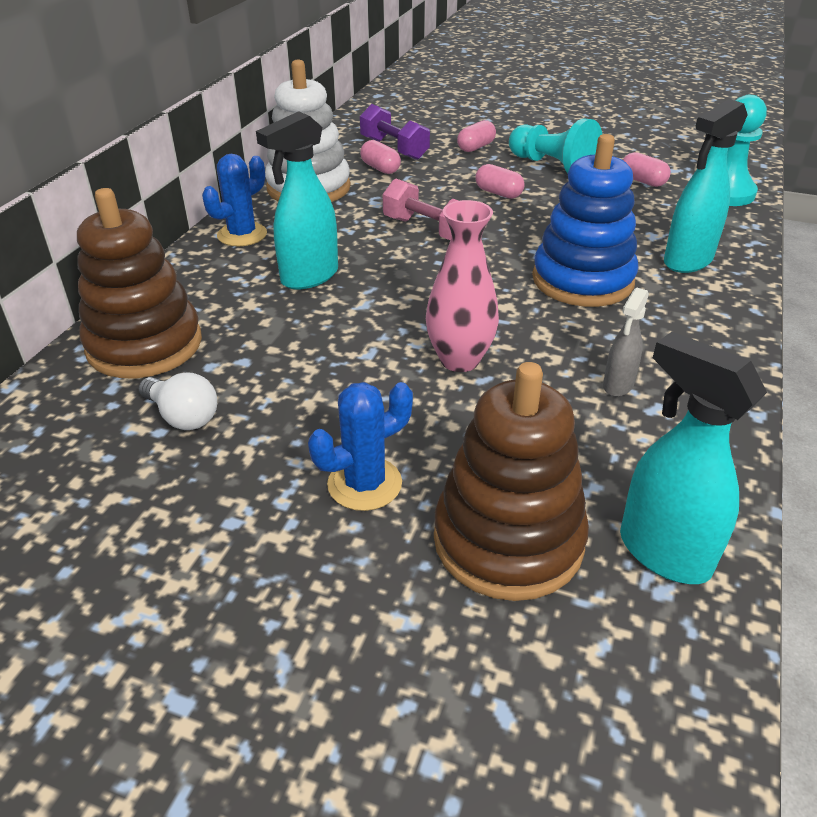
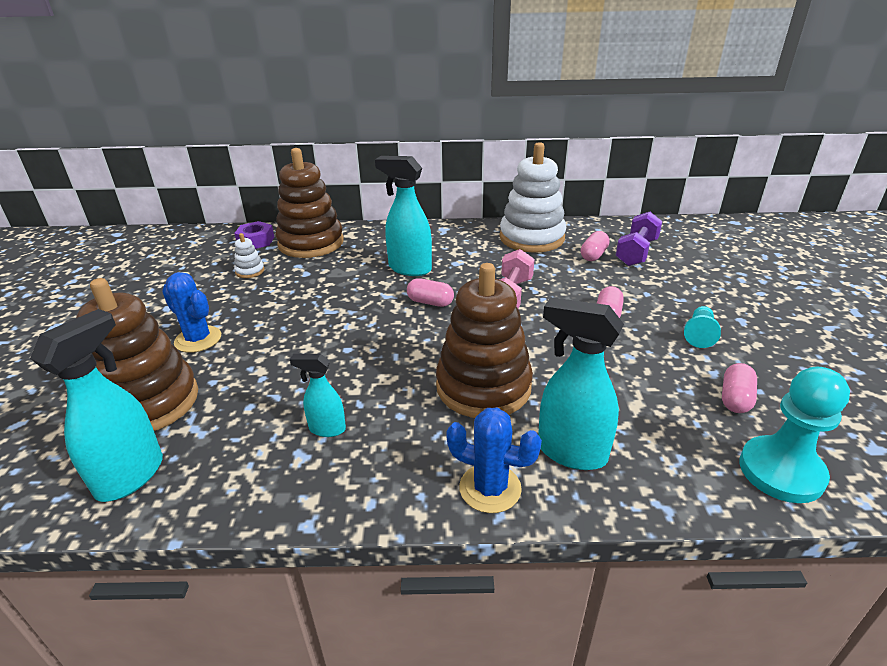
camera: 70 degrees right, 5 degrees down
(70, 401) = (256, 241): none -> purple nut
(183, 416) = (250, 271): white light bulb -> white stacking toy
(242, 235) = (447, 235): blue cactus -> blue cactus (490, 488)
(459, 360) = (334, 347): pink vase -> none
(476, 147) = (689, 287): pink capsule -> pink capsule (430, 302)
(552, 166) = (699, 334): turquoise pawn -> turquoise pawn, size x0.56
(582, 280) = (483, 387): blue stacking toy -> brown stacking toy
(618, 385) = (326, 429): grey spray bottle -> turquoise spray bottle

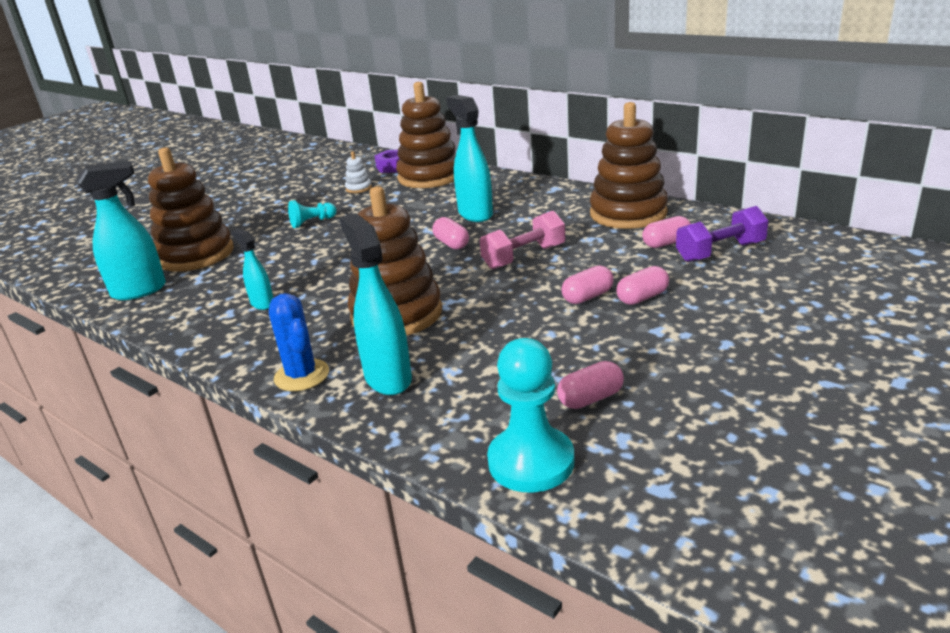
camera: 40 degrees right, 5 degrees down
(198, 339) = (268, 226): blue cactus -> none
(532, 238) = (628, 213): white stacking toy -> brown stacking toy
(643, 303) = (642, 297): none -> pink capsule
(699, 334) = (653, 340): turquoise pawn -> turquoise pawn (312, 222)

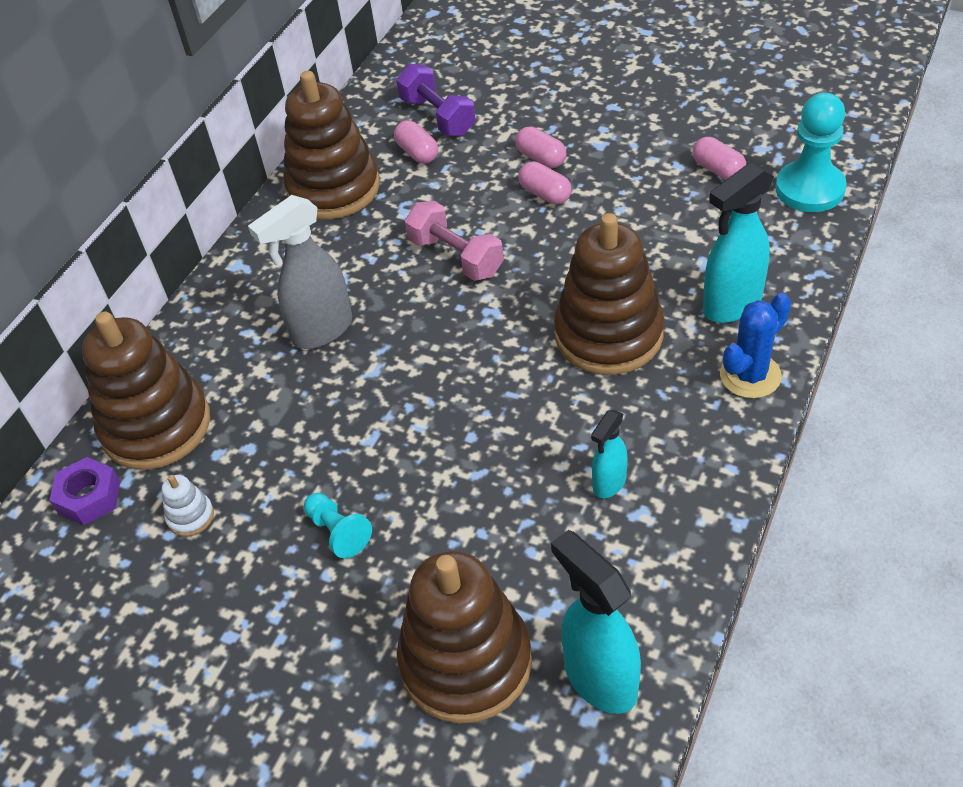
camera: 100 degrees left, 20 degrees up
(451, 244) = (420, 332): pink capsule -> none
(475, 214) = (321, 331): turquoise spray bottle -> grey spray bottle

